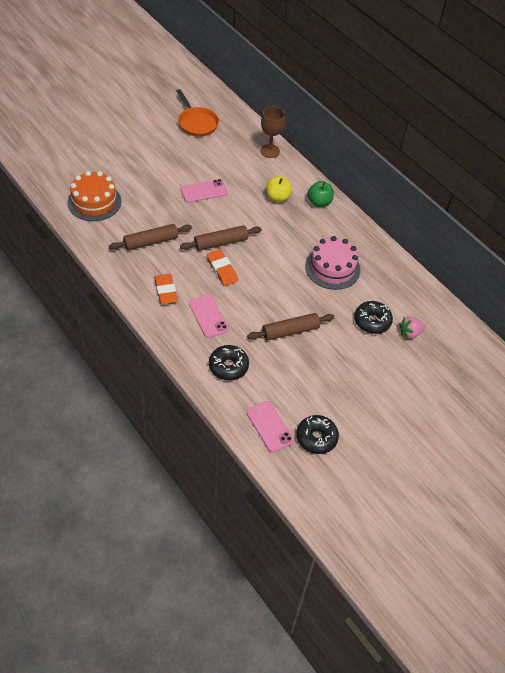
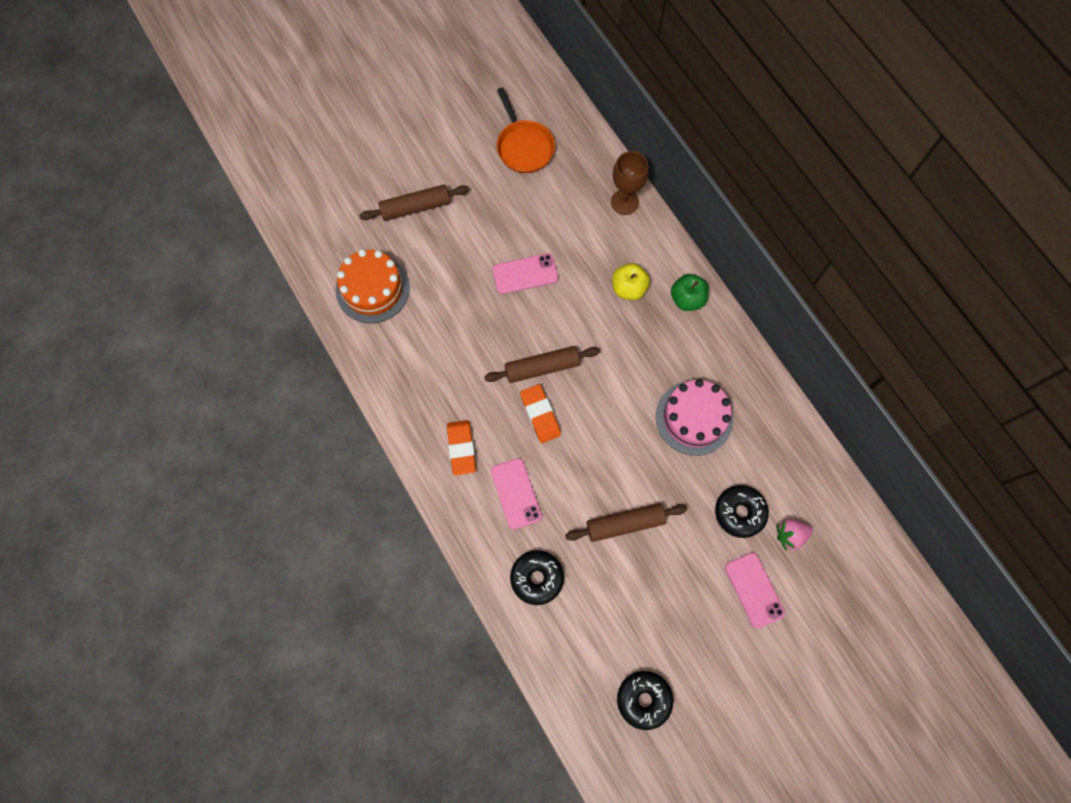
camera: 10 degrees right, 20 degrees up
(151, 242) = (446, 362): brown rolling pin -> brown rolling pin (415, 207)
(269, 426) = (583, 677): pink phone -> pink phone (754, 590)

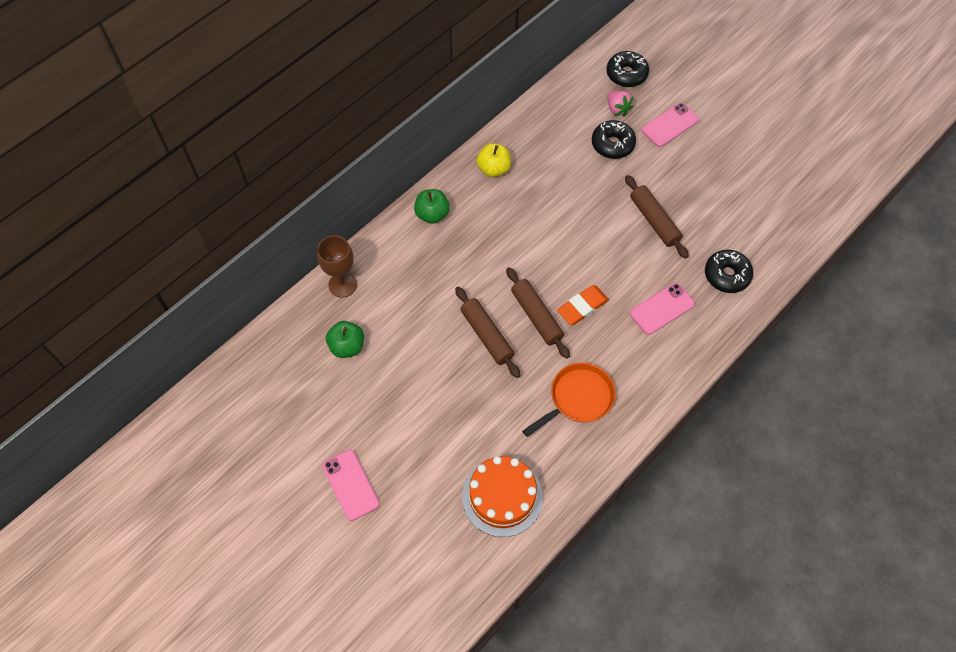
camera: 105 degrees left, 10 degrees down
(415, 207) = (395, 481): brown rolling pin -> brown rolling pin (486, 335)
(461, 448) = (638, 364): orange eraser -> none
(524, 146) = (297, 392): orange pan -> orange pan (578, 398)
(525, 274) = (444, 354): pink phone -> pink phone (350, 485)
(557, 194) = (347, 346): none -> green apple
(628, 288) = (434, 262): yellow apple -> yellow apple (494, 169)
(643, 699) = (784, 181): black donut -> black donut (626, 74)
(694, 418) = (543, 189): pink cake -> none

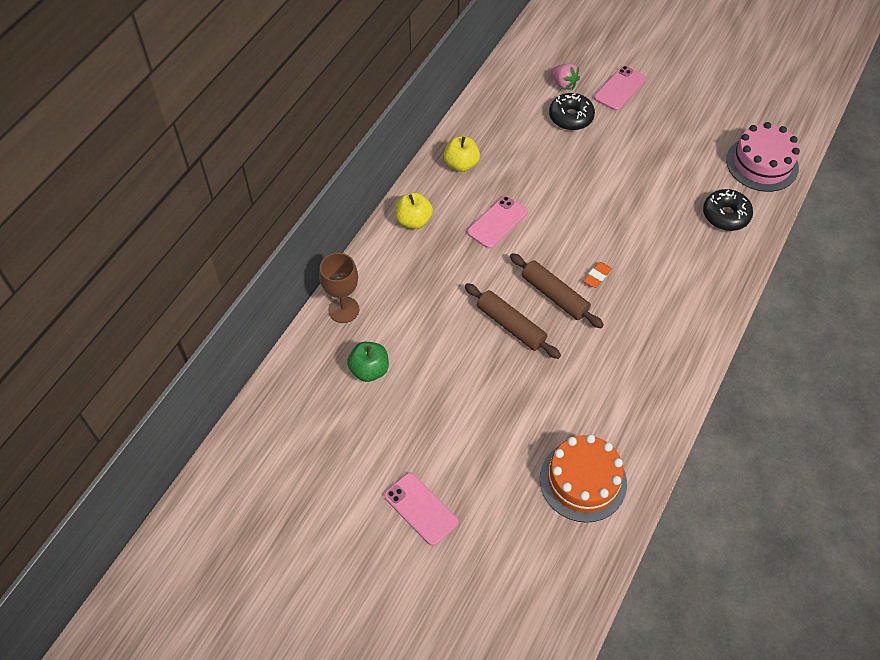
camera: 15 degrees left, 5 degrees down
(432, 214) = (413, 221): green apple -> yellow apple
(578, 398) = (624, 365): orange pan -> none
(582, 307) = (597, 276): orange eraser -> orange eraser, size x0.62
(626, 74) = (561, 50): black donut -> none
(654, 221) = (637, 180): brown rolling pin -> none
(662, 309) = (675, 260): pink phone -> pink phone (497, 222)
(781, 231) = (762, 164): none -> pink cake

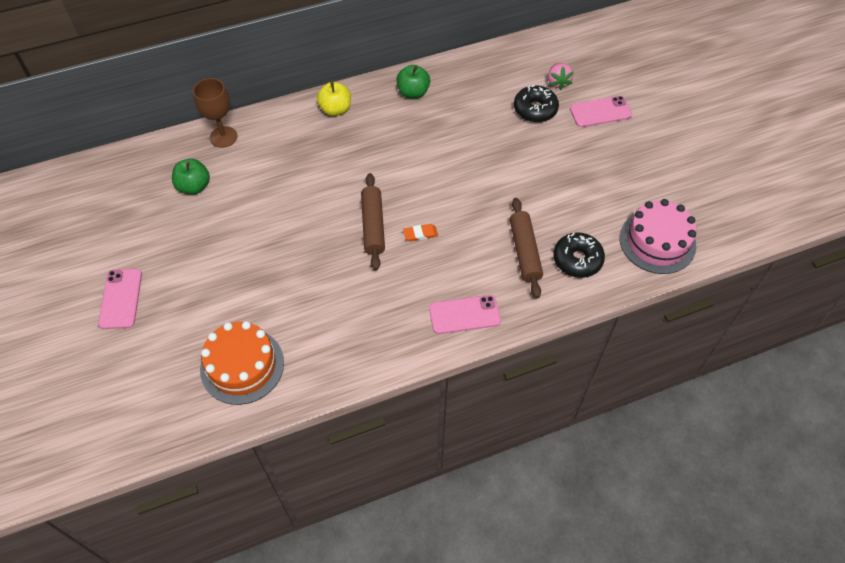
camera: 40 degrees right, 0 degrees up
(461, 164) = (413, 92): yellow apple -> green apple
(497, 222) = (392, 148): pink phone -> pink phone (464, 315)
(511, 326) = (318, 224): brown rolling pin -> brown rolling pin (524, 252)

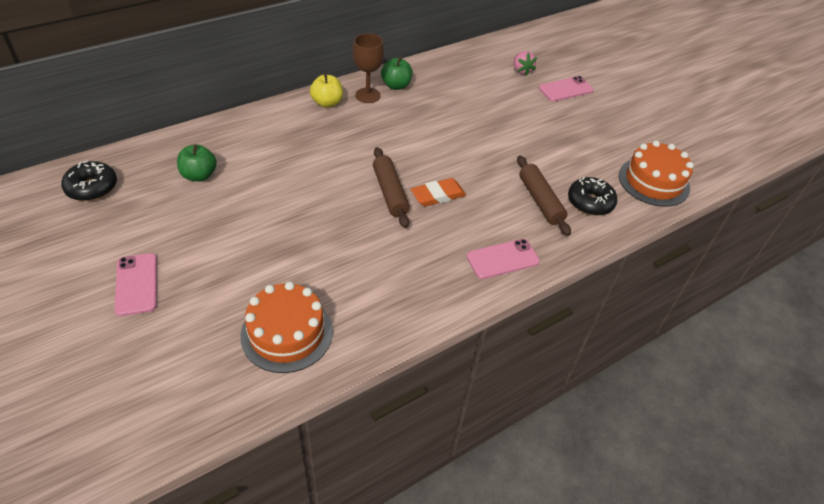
camera: 15 degrees left, 10 degrees down
(223, 137) = (221, 132): brown goblet -> brown goblet (367, 95)
(420, 234) = (438, 195): orange eraser -> orange eraser, size x1.62
(535, 109) = (509, 91): black donut -> black donut (92, 187)
(657, 242) = (653, 181): pink cake -> orange cake

